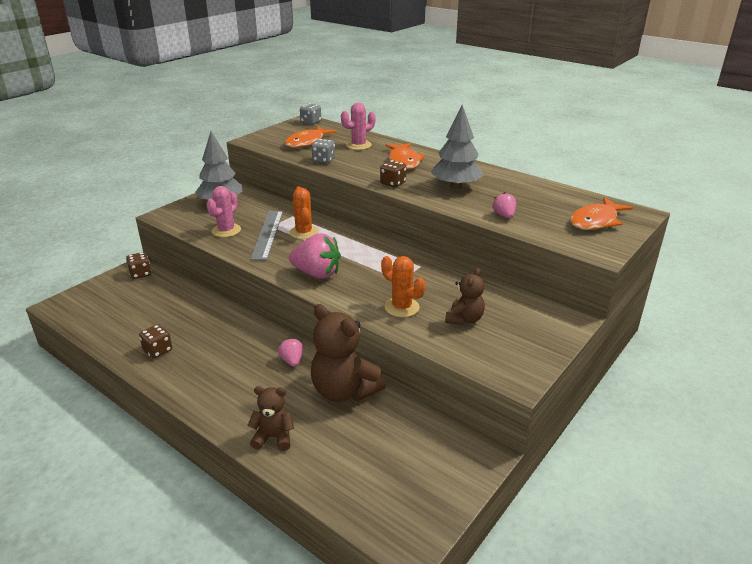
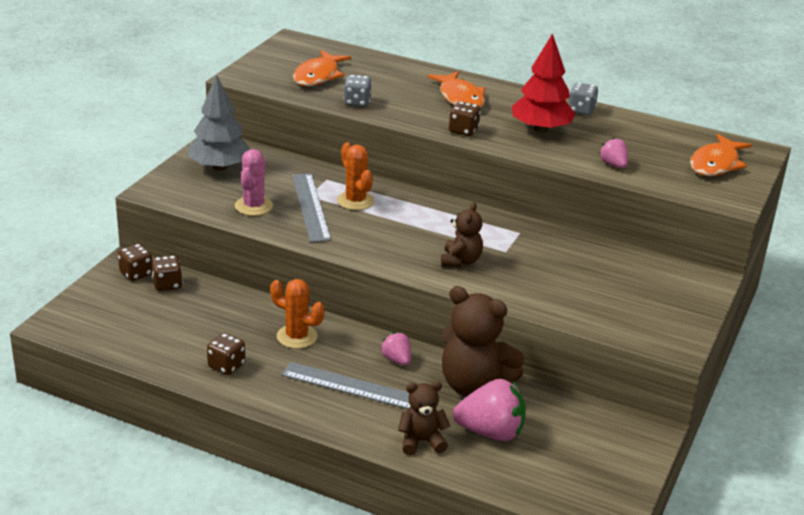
camera: 15 degrees left, 0 degrees up
(156, 284) = (167, 284): none -> brown dice
(244, 380) = (353, 387): none -> grey ruler
(311, 122) = (302, 43): grey dice -> grey dice (581, 110)
(317, 274) = (402, 252): pink strawberry -> pink strawberry (490, 432)
(358, 145) = (389, 77): pink cactus -> none
(402, 307) = (522, 283): orange cactus -> orange cactus (297, 337)
(456, 186) = (541, 129): grey tree -> red tree
(464, 319) = (597, 290): brown teddy bear -> brown teddy bear (460, 261)

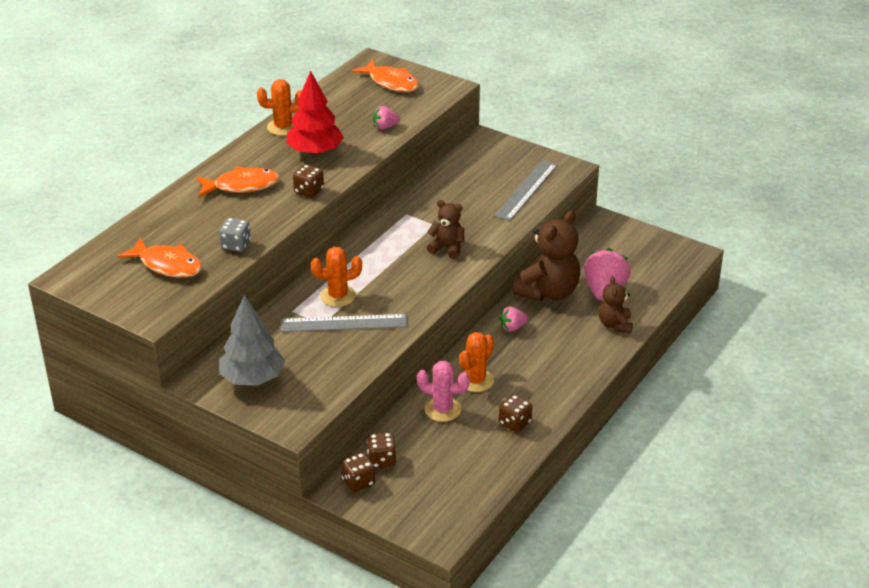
camera: 80 degrees left, 5 degrees up
(253, 206) = (336, 358): pink cactus -> pink cactus (442, 409)
(353, 387) = (547, 353): grey ruler -> grey ruler (526, 190)
(581, 110) = (283, 127): grey dice -> orange cactus

